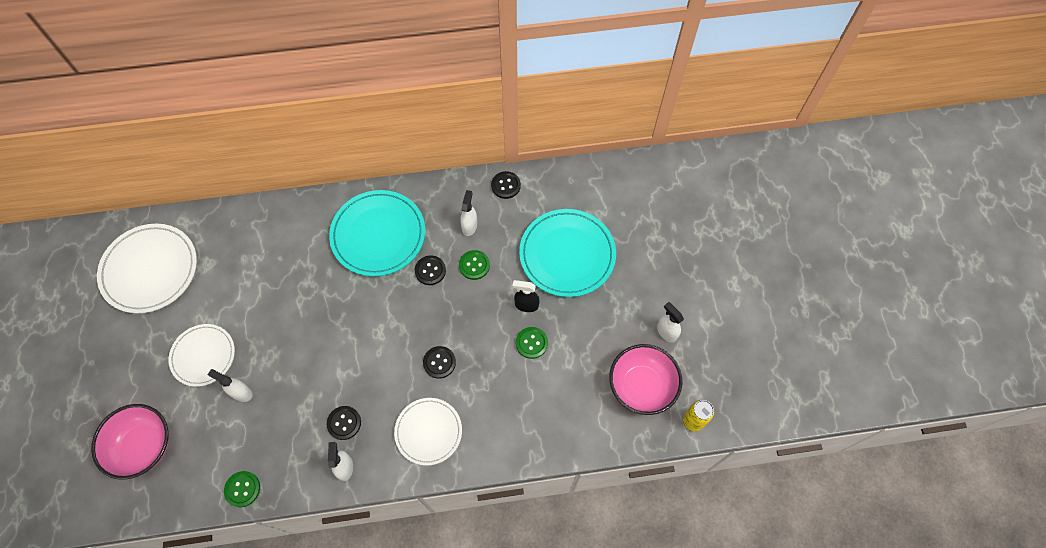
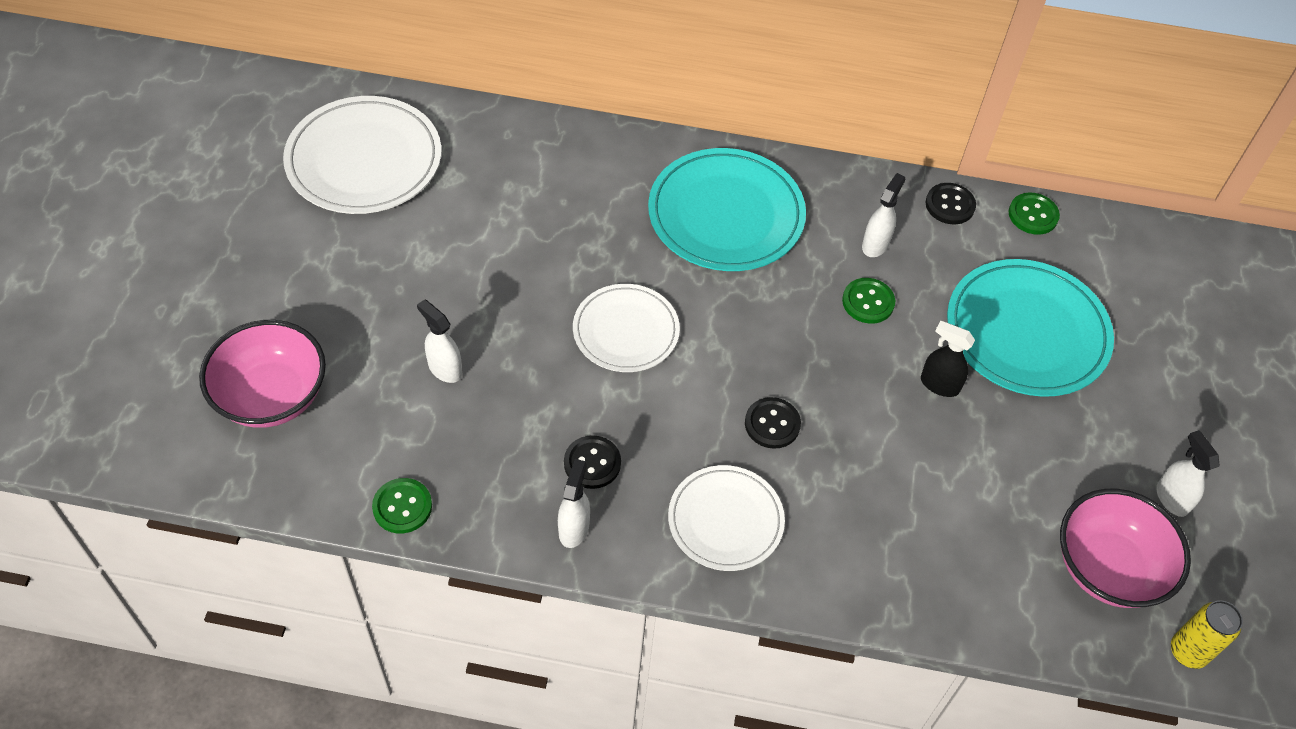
camera: 15 degrees right, 10 degrees down
(203, 356) = (404, 299): white plate -> white plate (626, 331)
(430, 271) = (794, 288): black button -> none
(531, 343) = (933, 443): green button -> green button (1033, 215)

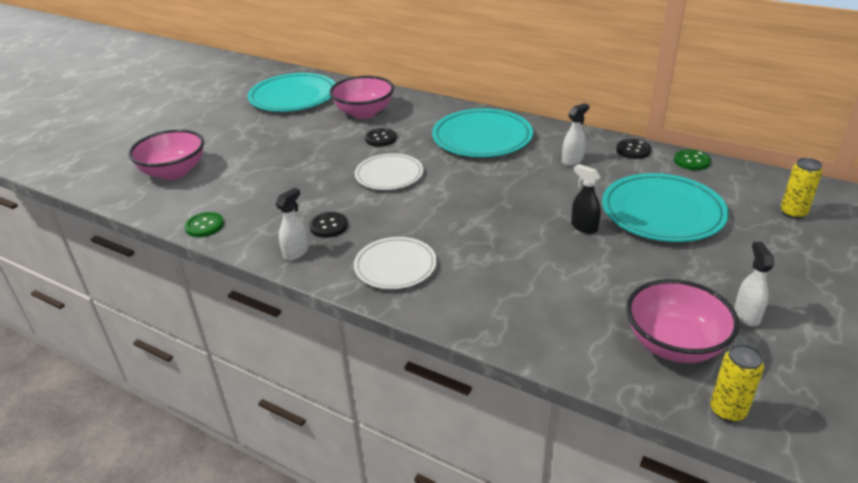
camera: 25 degrees right, 20 degrees down
(364, 160) = (293, 97): white plate -> turquoise plate
(444, 368) = (273, 175): white spray bottle -> none
(511, 184) = (364, 113): none -> pink bowl
(772, 424) = (455, 227): black button -> black button (380, 138)
(868, 302) = (553, 183): green button -> none
(1180, 299) = (793, 213): none -> yellow can

